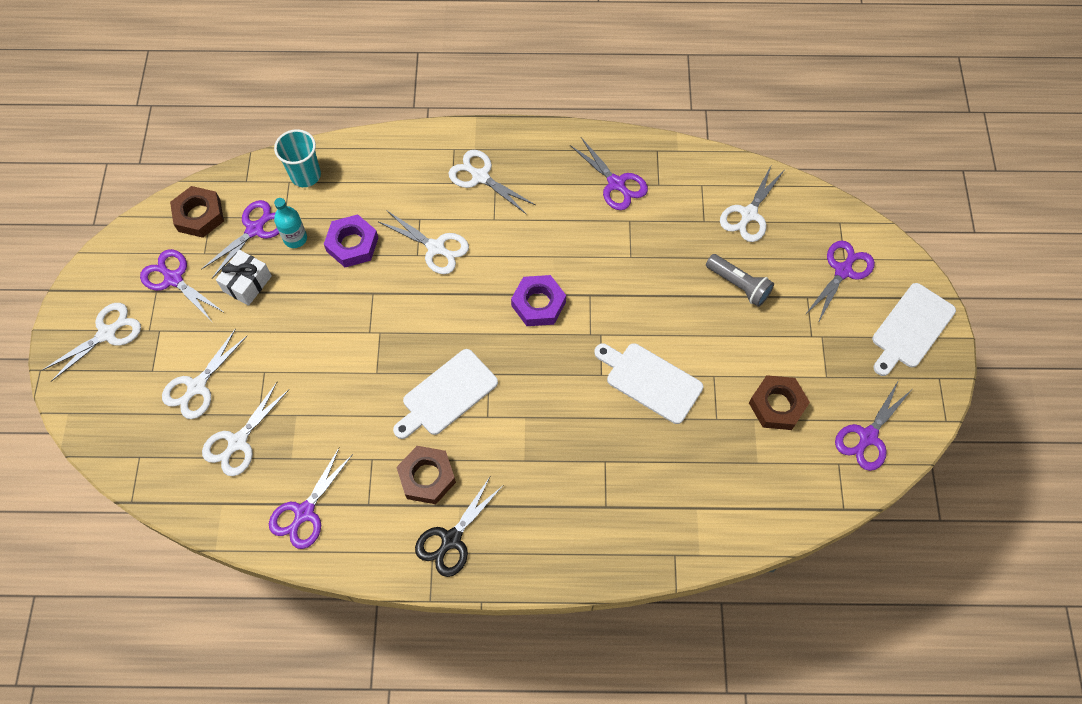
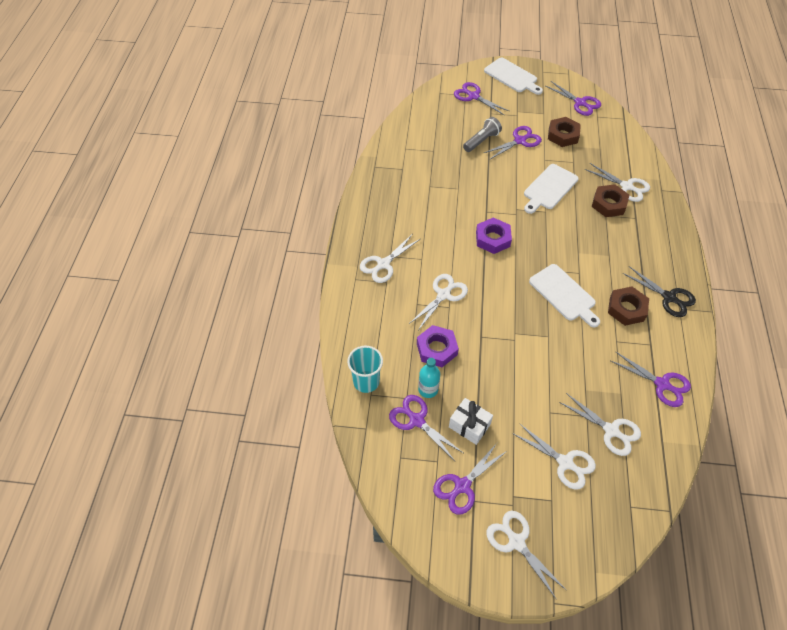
camera: 85 degrees left, 10 degrees down
(199, 215) = (398, 466): brown nut -> brown nut (609, 204)
(616, 183) = (399, 190): purple scissors -> purple scissors (520, 141)
(748, 214) = (430, 130): white scissors -> white scissors (626, 186)

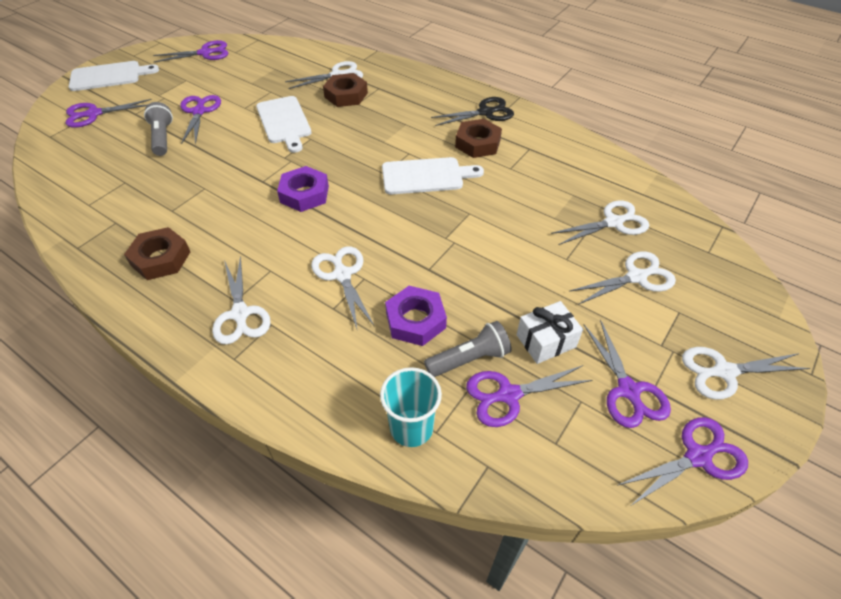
camera: 60 degrees left, 5 degrees down
(428, 389) = (469, 359): turquoise bottle -> grey flashlight
(563, 135) = (230, 82): brown nut -> brown nut (161, 258)
(662, 384) = (579, 163): purple scissors -> purple scissors (698, 457)

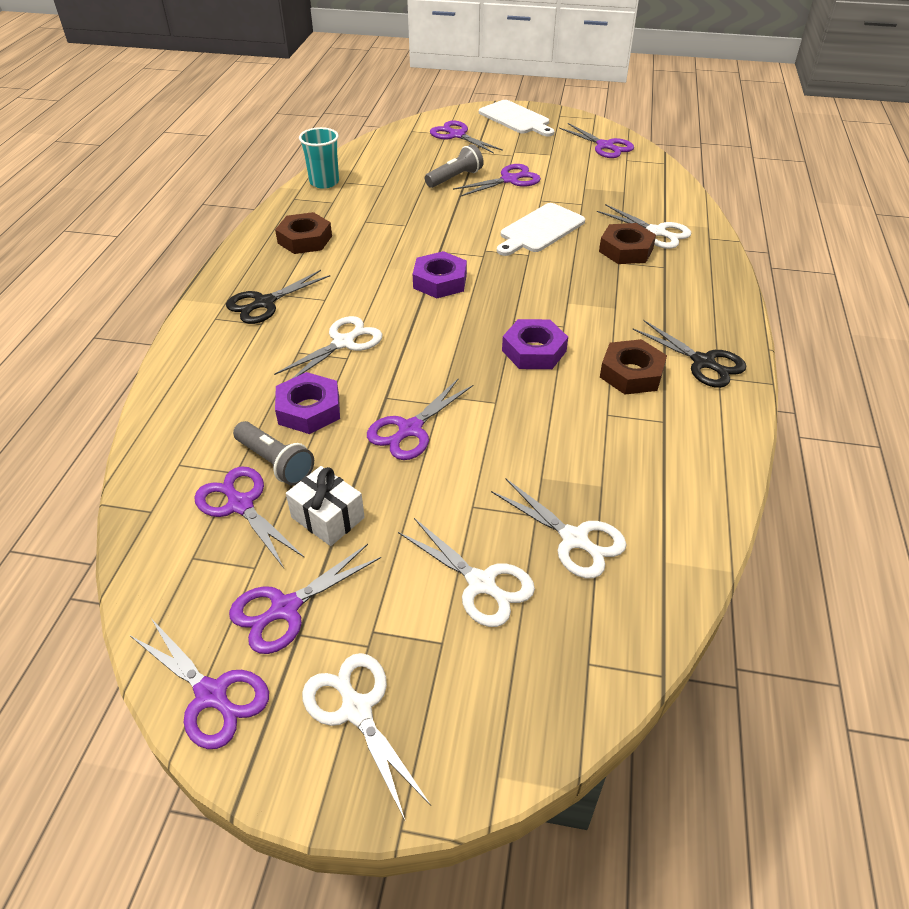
camera: 65 degrees right, 5 degrees down
(240, 314) = (264, 303): white scissors -> black scissors
(411, 428) = (178, 446): turquoise cup -> turquoise cup (324, 182)
(426, 176) = (534, 351): white cutting board -> purple nut
(473, 266) = (410, 429): none -> purple scissors

